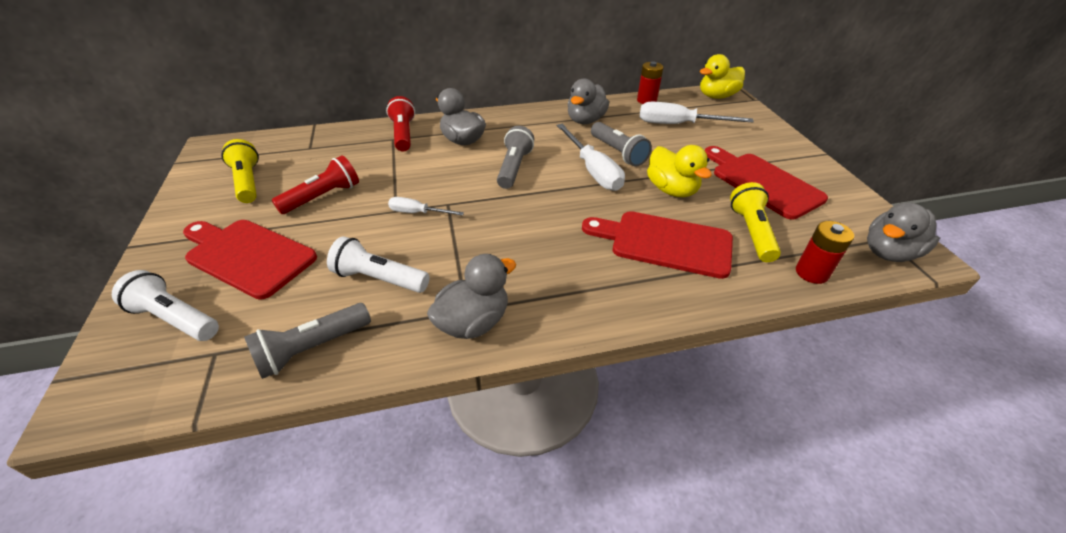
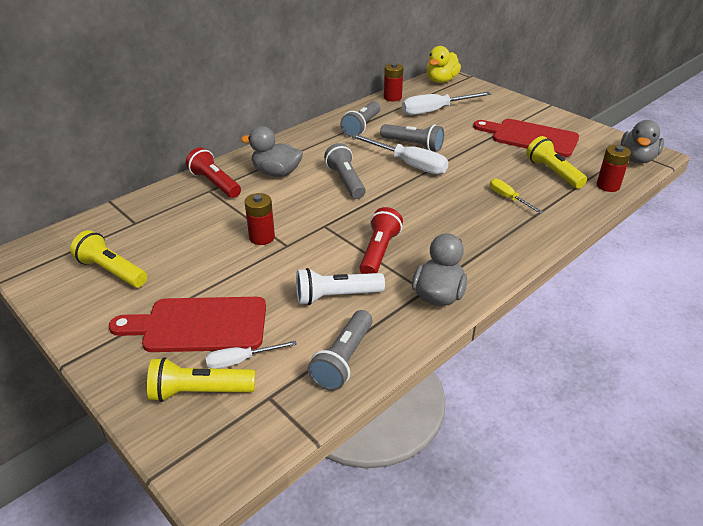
camera: 30 degrees left, 5 degrees down
(175, 318) = (199, 392): white flashlight -> yellow flashlight
(323, 197) = (207, 257): red flashlight -> red flashlight (379, 252)
(384, 195) = (262, 237): none -> red battery
(418, 213) = (307, 240): white screwdriver -> white screwdriver (241, 360)
(585, 120) = (361, 127): grey duck -> grey flashlight
(665, 243) = (508, 198): red cutting board -> yellow screwdriver
(671, 190) = (477, 161): yellow duck -> none

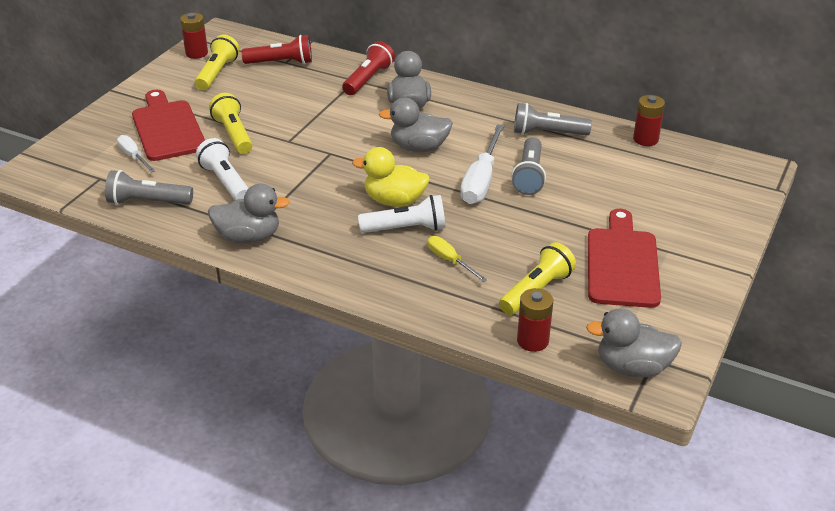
camera: 70 degrees right, 0 degrees up
(199, 392) = (98, 148): yellow flashlight -> yellow flashlight (233, 134)
(262, 237) = (294, 125): red battery -> red battery (196, 53)
(345, 181) = (419, 148): grey flashlight -> grey duck
(379, 252) = (302, 192): red flashlight -> red flashlight (281, 63)
(435, 111) = (636, 177): white screwdriver -> none
(441, 80) = (737, 167): yellow duck -> yellow duck (394, 201)
(459, 209) = (406, 229): none -> white flashlight
(508, 198) = (450, 261): yellow screwdriver -> yellow screwdriver turned 75 degrees counterclockwise

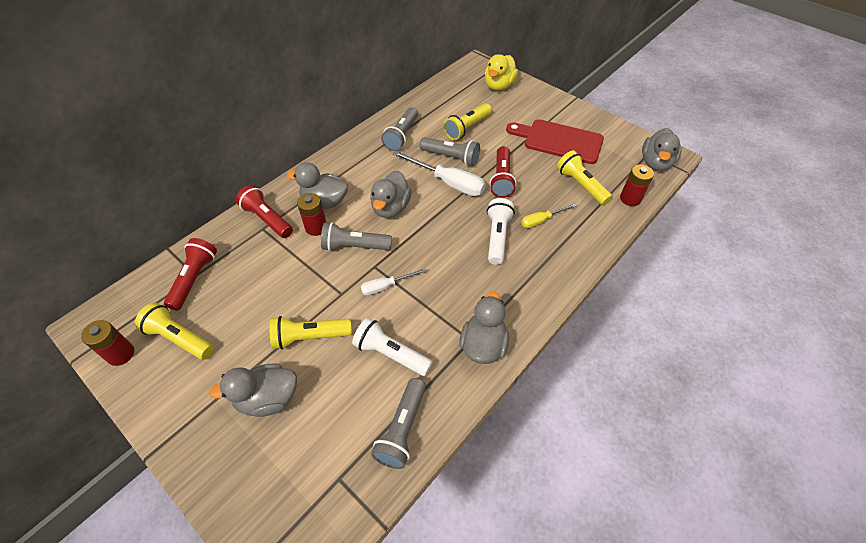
camera: 75 degrees left, 15 degrees up
(134, 156) = (310, 438): white screwdriver -> white screwdriver (386, 286)
(167, 128) = (268, 399): red cutting board -> grey duck
(225, 182) = (390, 353): white flashlight -> white flashlight turned 45 degrees clockwise
(352, 136) = (354, 246): none -> grey flashlight
(394, 201) = (459, 237): yellow duck -> yellow duck (499, 85)
(510, 220) = (501, 179): none -> red flashlight
(596, 180) = (467, 128): none -> yellow flashlight
(645, 139) = (428, 95): red battery -> red battery (316, 227)

